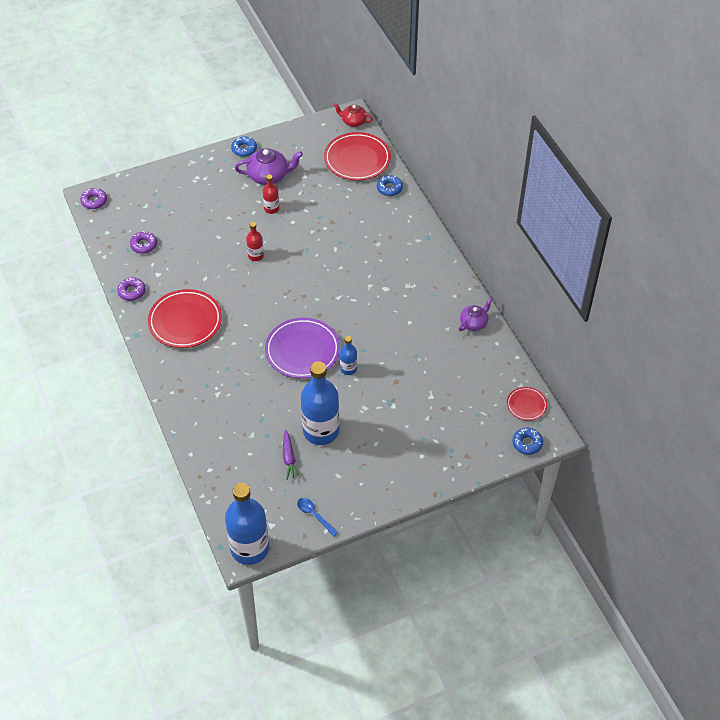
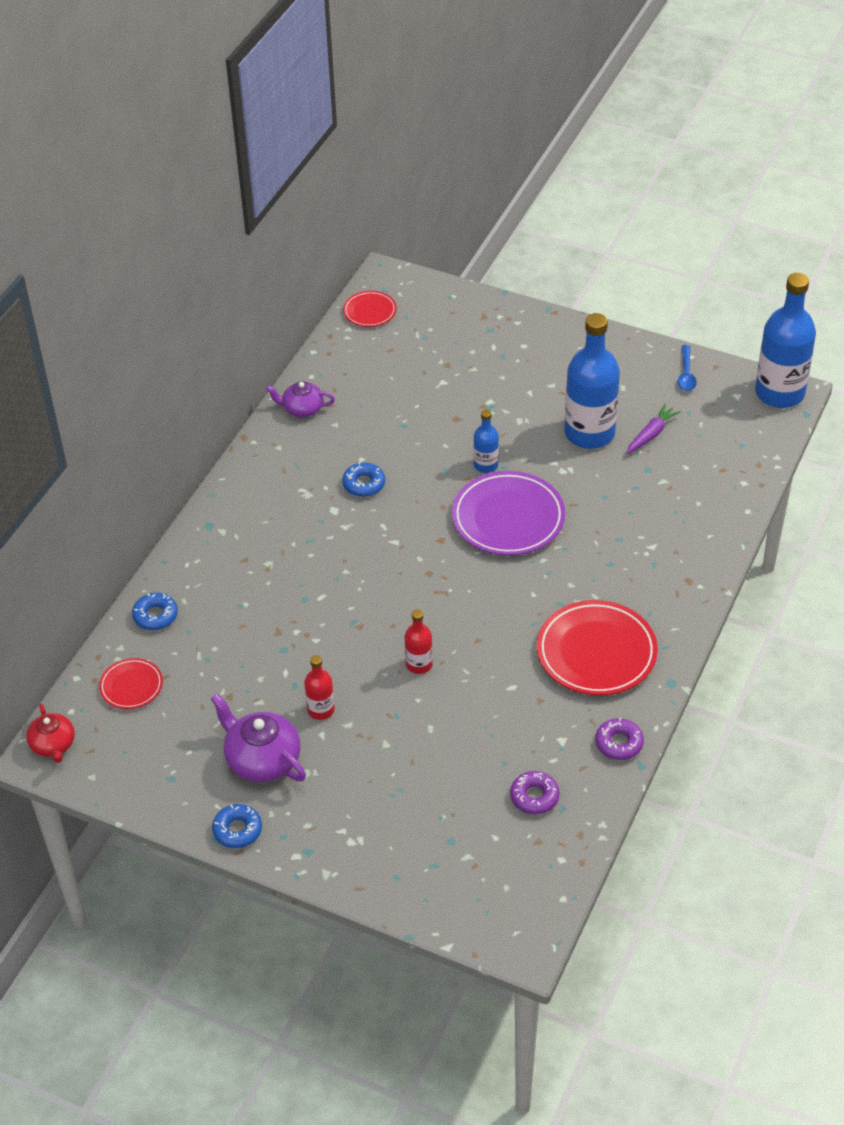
camera: 130 degrees left, 5 degrees down
(94, 201) = (527, 927): purple donut -> none
(357, 159) = (131, 686): red plate -> red plate, size x0.52
(527, 443) = (417, 286): blue donut -> blue donut (364, 484)

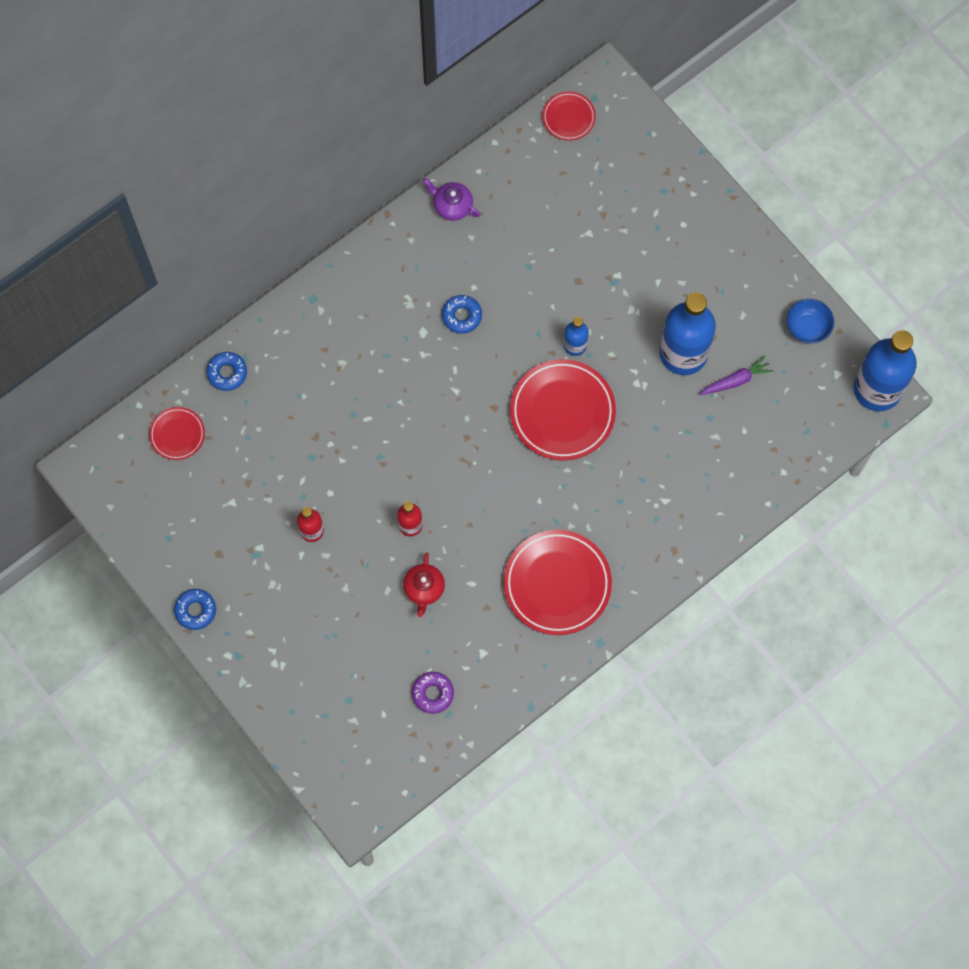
camera: 25 degrees right, 25 degrees up
(53, 745) = (94, 462): red teapot -> red teapot (424, 588)
(262, 759) = (244, 555): purple teapot -> none
(508, 518) = (562, 412): purple plate -> red plate
(619, 743) = (525, 678): purple donut -> none
(686, 374) = (807, 327): blue spoon -> blue bowl

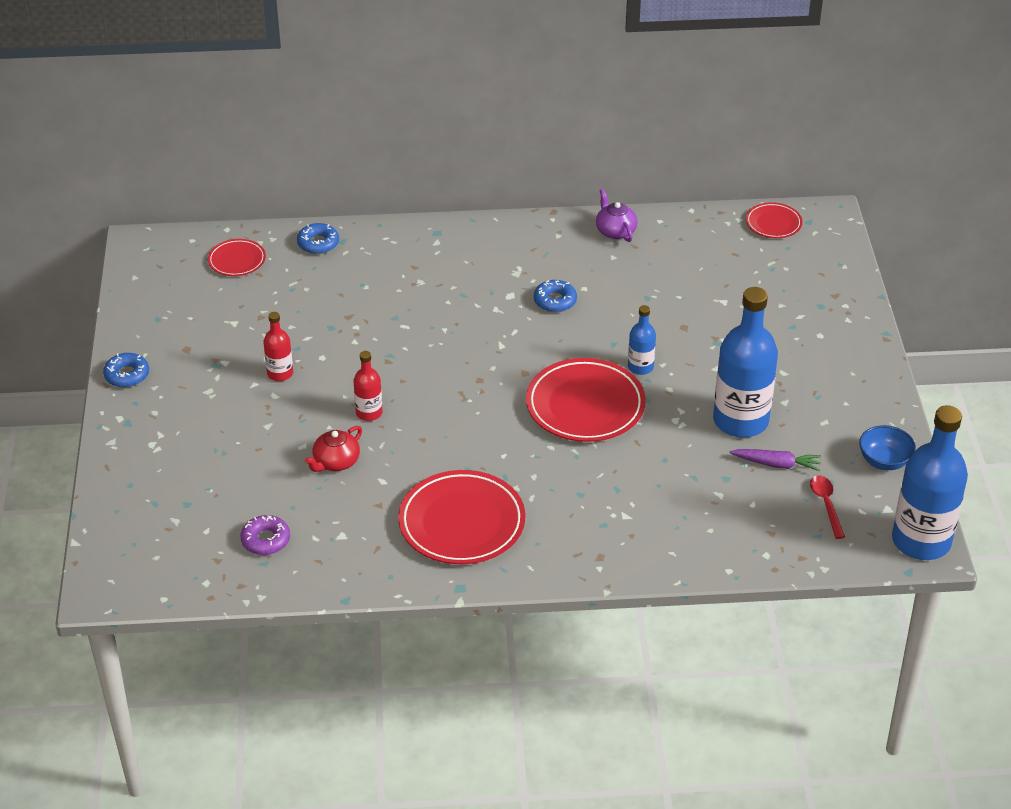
camera: 35 degrees right, 30 degrees down
(794, 397) = (826, 504): none -> red spoon

